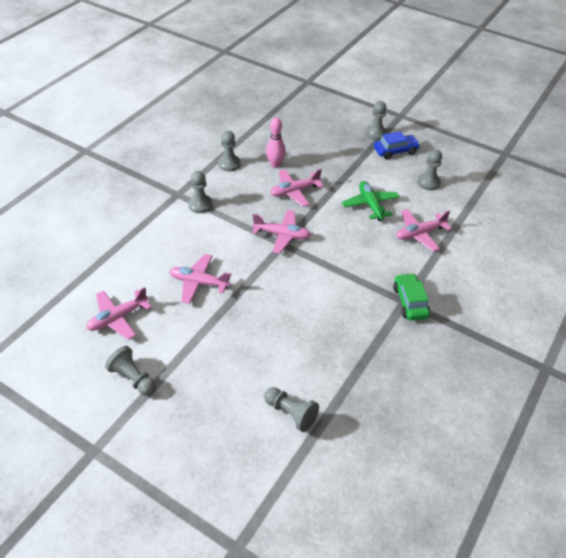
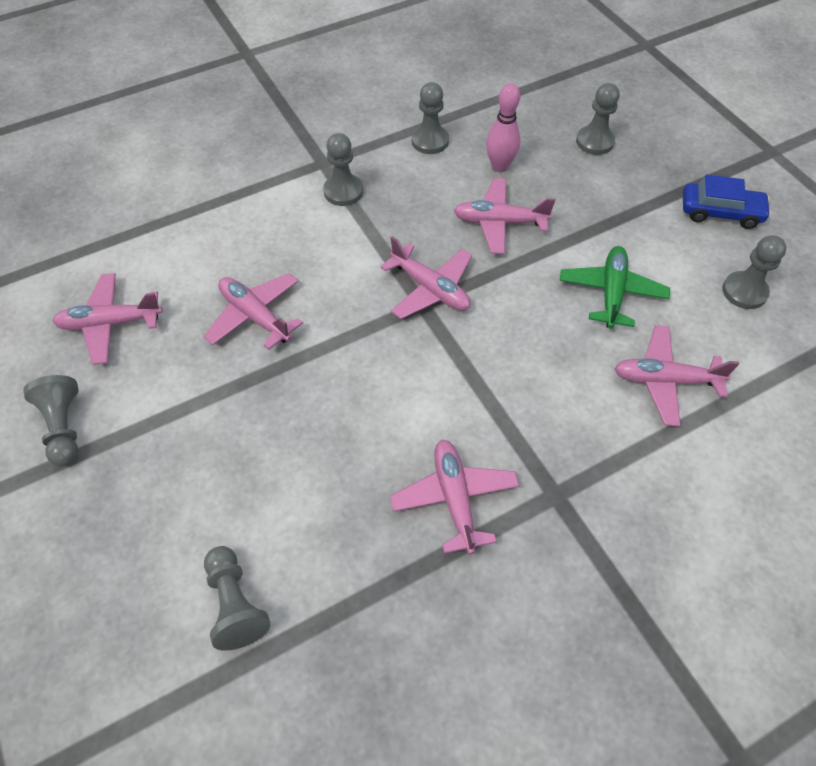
camera: 30 degrees right, 10 degrees up
(361, 322) = (454, 498): none -> pink plane
(375, 133) = (705, 169): grey pawn -> grey pawn (594, 142)
(410, 302) = (564, 500): green car -> none

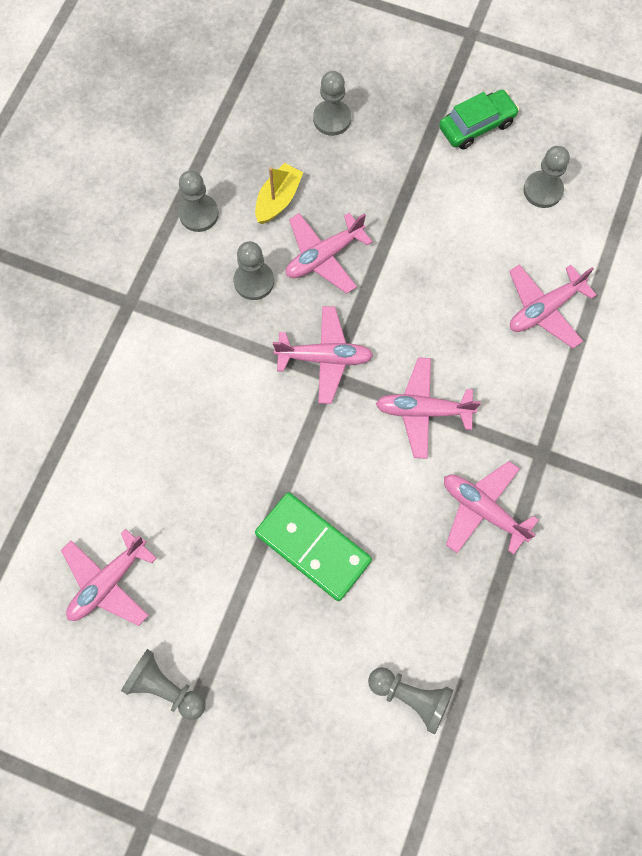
camera: 40 degrees left, 15 degrees up
(255, 316) = (215, 485): pink plane -> pink plane (423, 410)
(280, 415) = (313, 547): none -> green domino
(343, 191) = (174, 318): grey pawn -> grey pawn (254, 281)
(500, 166) = (278, 200): pink bowling pin -> yellow boat
(611, 293) = (455, 261): green plane -> none
(720, 212) = (476, 125): blue car -> green car

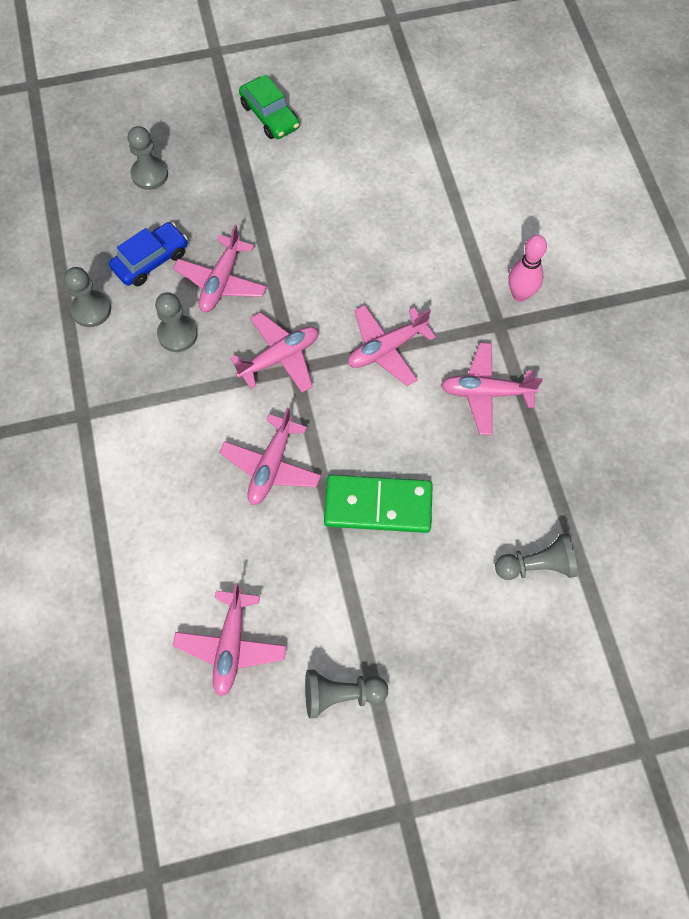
camera: 35 degrees left, 5 degrees down
(278, 200) = (151, 260): yellow boat -> blue car
(476, 125) = (270, 116): green car -> green car turned 120 degrees clockwise
(542, 190) = (356, 135): grey pawn -> none
(544, 309) = (422, 219): pink plane -> pink plane (271, 466)
(583, 438) = (520, 294): none -> pink bowling pin

